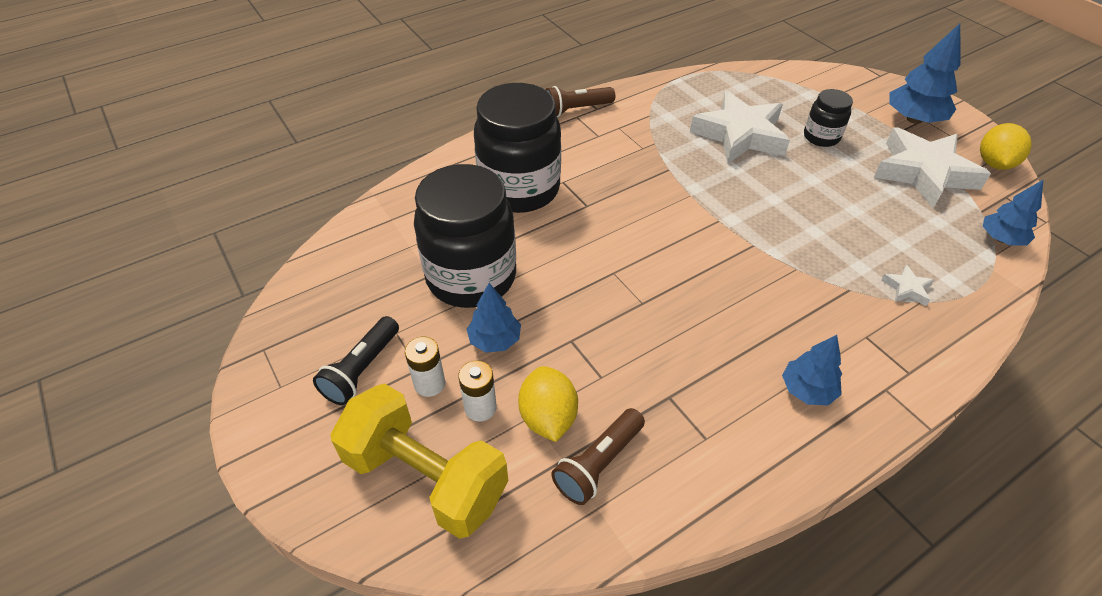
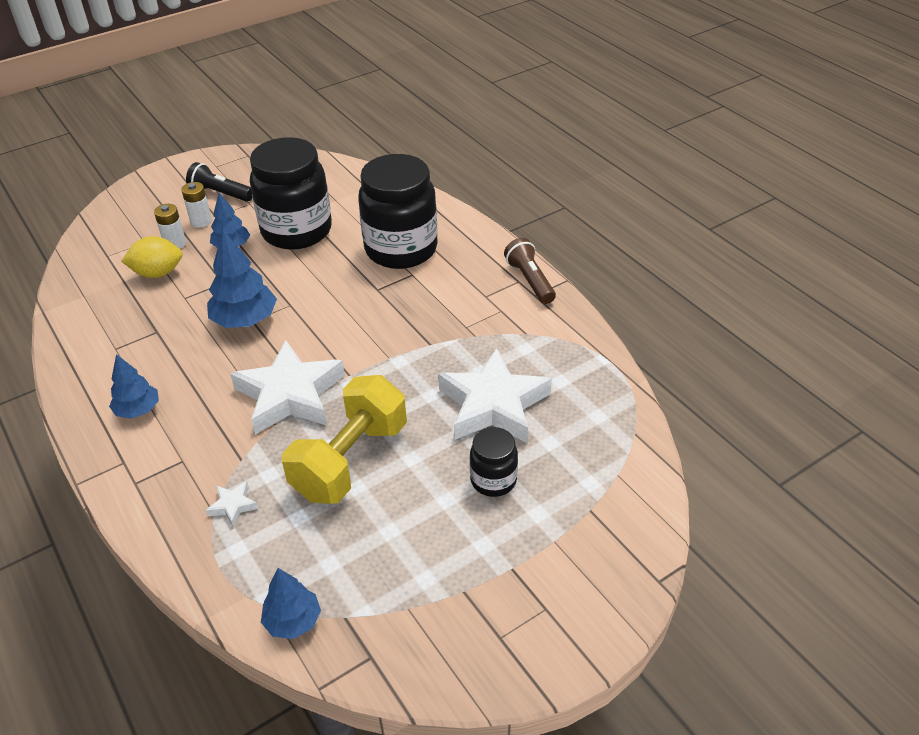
camera: 90 degrees right, 5 degrees down
(426, 477) = (131, 227): yellow dumbbell -> yellow dumbbell (350, 460)
(598, 464) = (114, 296): brown flashlight -> none
(913, 119) = (543, 594): blue tree -> blue tree (245, 320)
(924, 173) = (421, 573): white star -> white star (290, 395)
(994, 163) = (441, 667): yellow lemon -> none

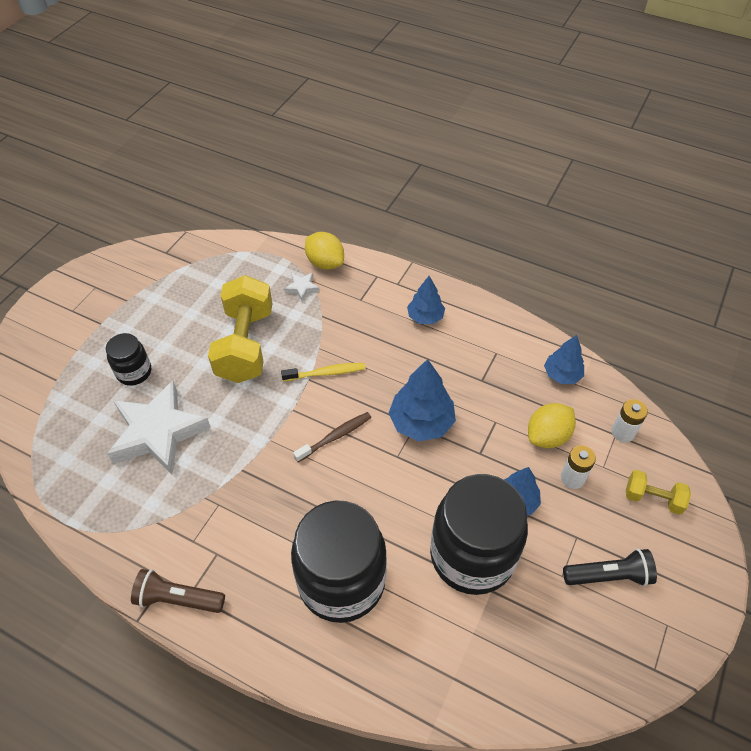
camera: 150 degrees right, 10 degrees up
(138, 215) = (653, 498): none -> yellow dumbbell
(175, 530) = (325, 263): none -> yellow lemon
(201, 221) = (581, 521): white battery -> white battery (623, 432)
(290, 395) = (326, 373): white star -> yellow toothbrush
(293, 621) = (219, 250): blue tree -> blue tree (562, 375)
(328, 337) = (335, 436): none -> brown toothbrush
(530, 280) = (178, 599): brown flashlight -> brown flashlight turned 150 degrees clockwise

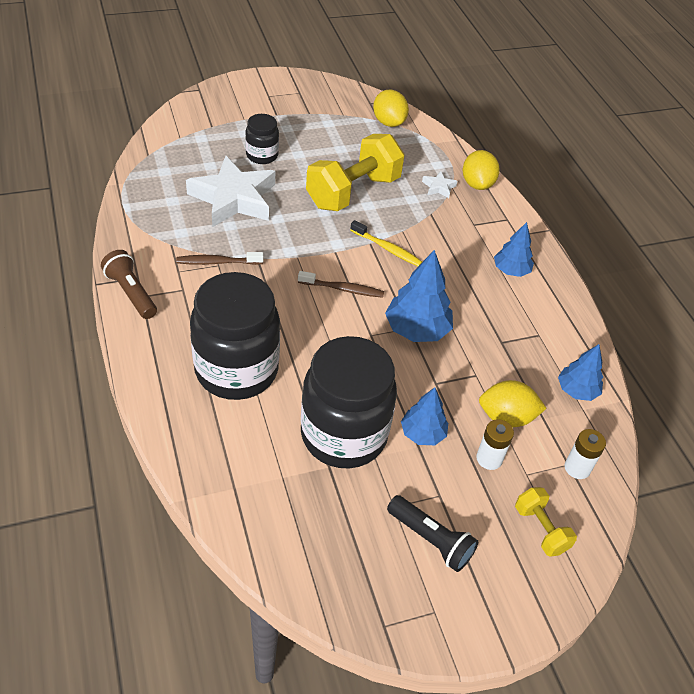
camera: 40 degrees right, 5 degrees down
(200, 259) = (388, 122): none -> yellow lemon
(214, 503) = (217, 262): none -> brown toothbrush

